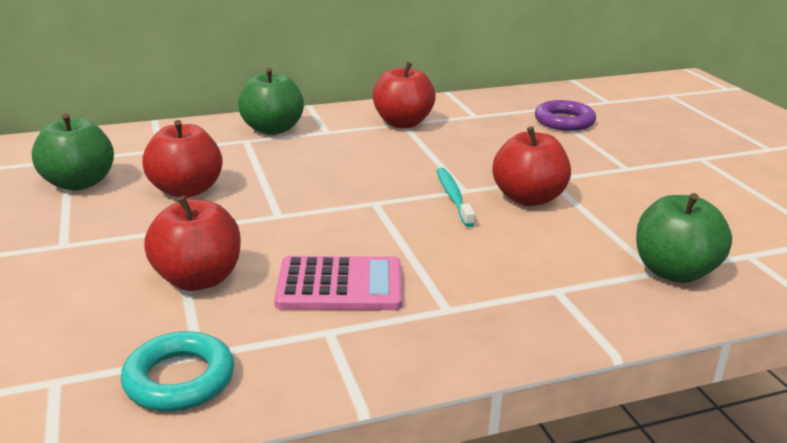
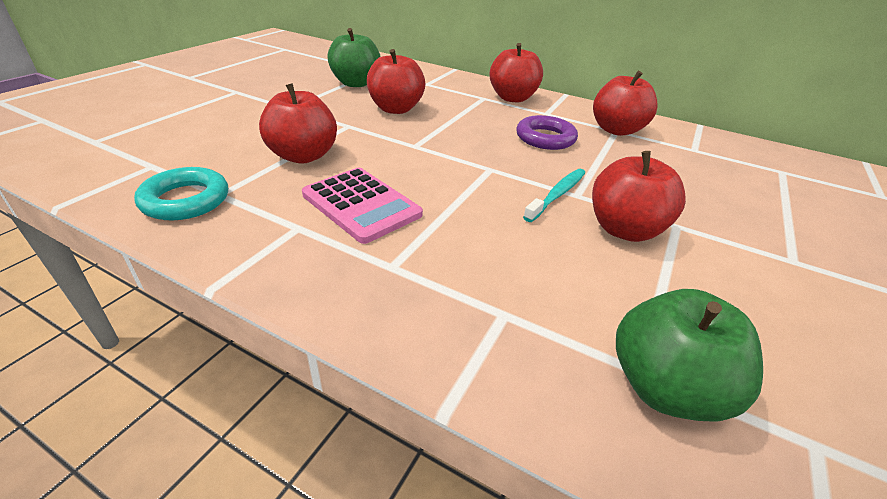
camera: 45 degrees right, 10 degrees up
(272, 129) = (512, 98): green apple -> red apple
(564, 121) = (787, 190): purple ring -> purple ring (545, 138)

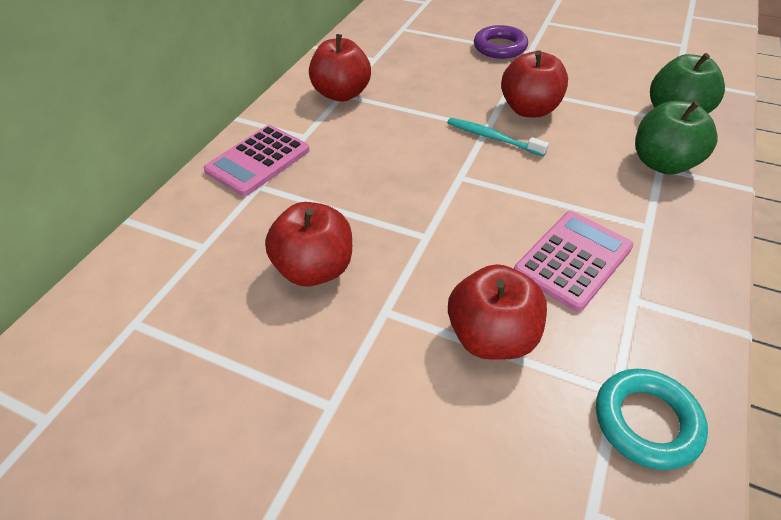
camera: 90 degrees left, 10 degrees up
(355, 83) = (205, 338): green apple -> green apple (662, 163)
(512, 98) = (258, 161): red apple -> pink calculator
(545, 138) = (376, 139): purple ring -> purple ring (500, 47)

